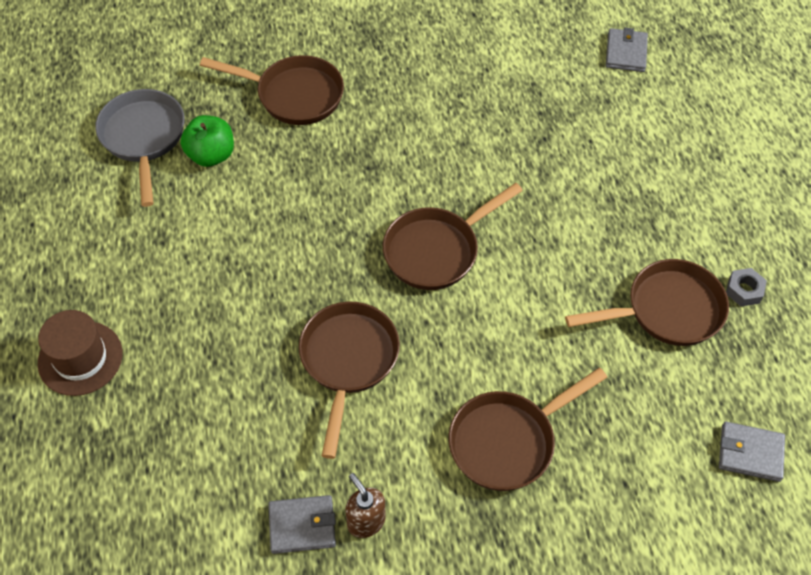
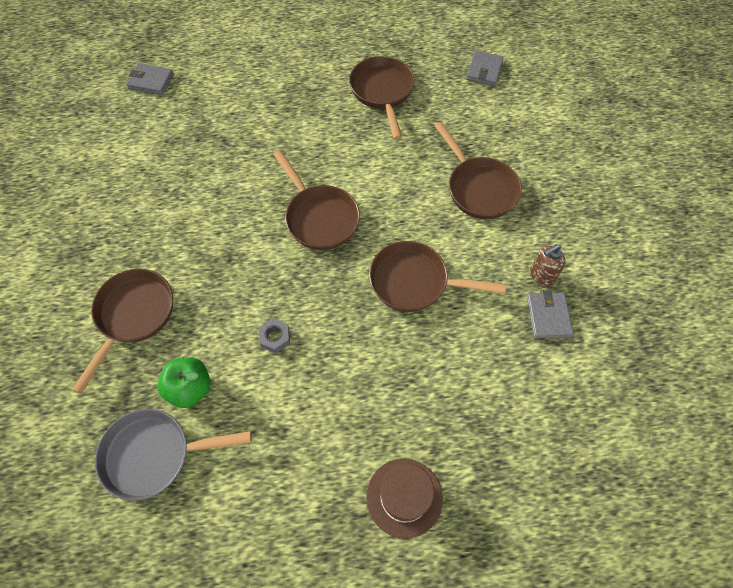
camera: 85 degrees left, 5 degrees up
(744, 290) = (370, 53): grey nut -> grey nut (275, 338)

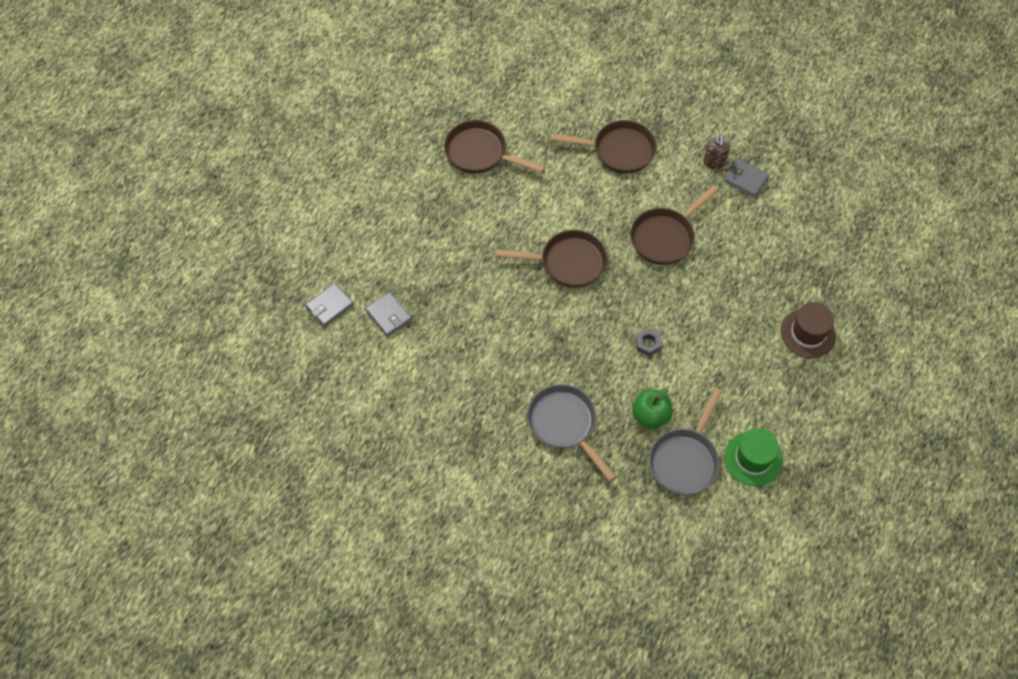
camera: 55 degrees left, 0 degrees up
(133, 316) = (565, 425): brown pan -> grey pan
(196, 530) = (753, 458): none -> green hat
(484, 70) = (513, 75): grey wallet -> grey wallet (388, 315)

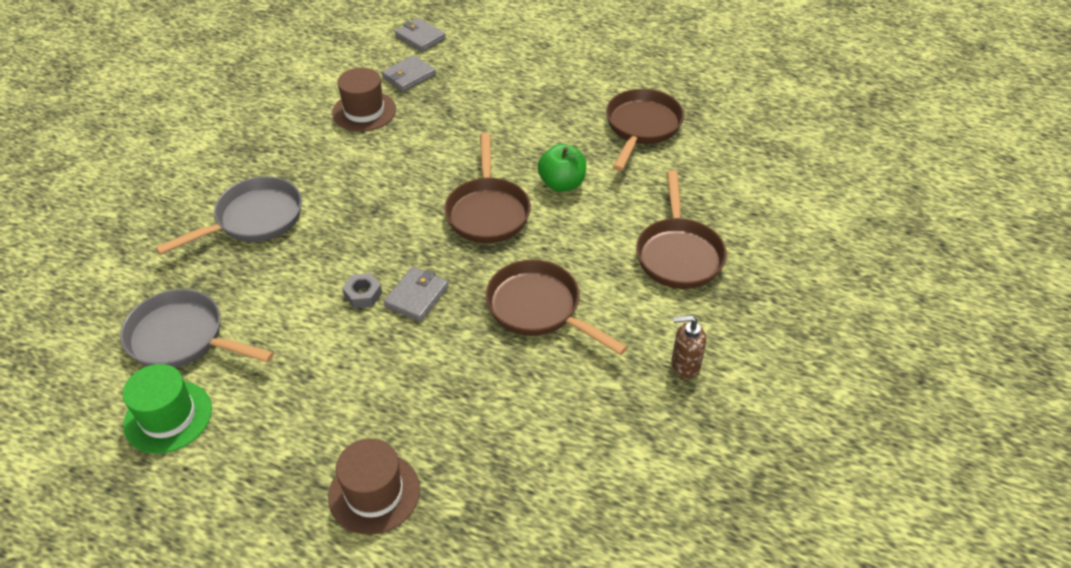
camera: 85 degrees right, 15 degrees down
(435, 350) = (364, 111): none -> brown hat
(650, 415) = (254, 300): green apple -> green apple (562, 184)
(745, 179) = (661, 406): grey wallet -> grey wallet (417, 296)

